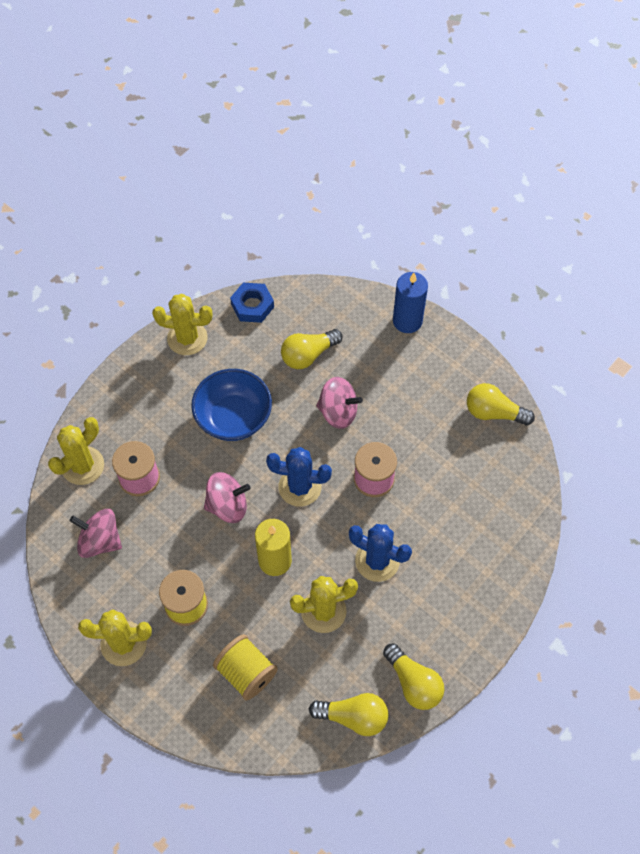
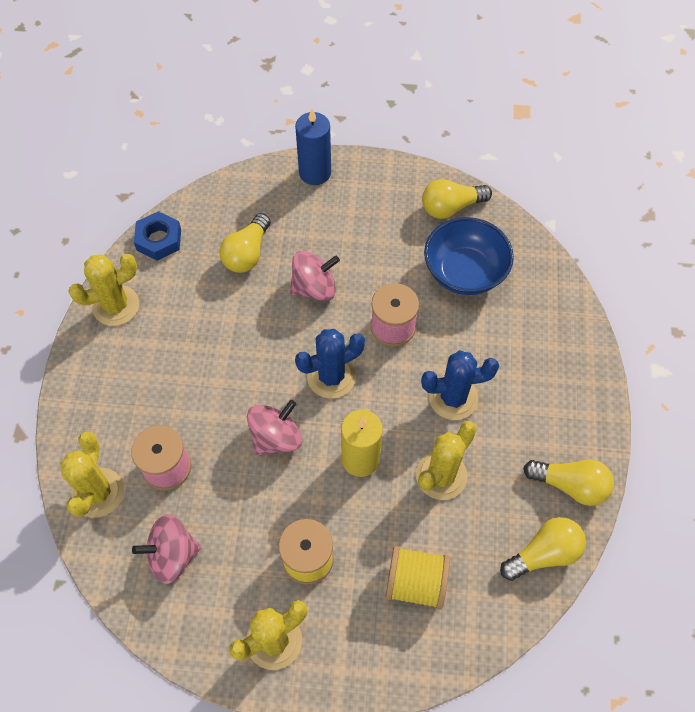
camera: 35 degrees left, 0 degrees up
(233, 417) = (218, 352): blue bowl -> blue bowl (464, 272)

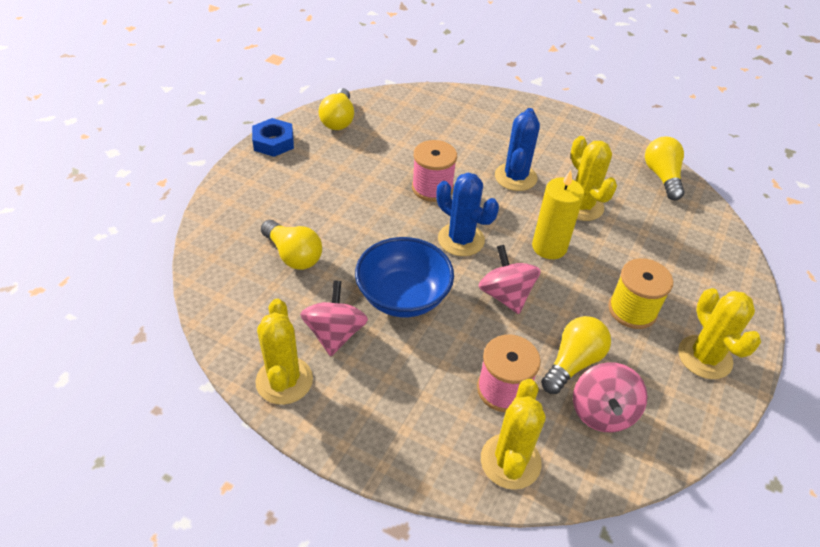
camera: 70 degrees left, 15 degrees down
(98, 492) = (510, 461): yellow cactus -> yellow cactus turned 75 degrees clockwise
(159, 239) = (225, 318): blue nut -> blue nut (273, 142)
(314, 288) = (363, 222): pink spinning top -> pink spinning top (335, 333)
(315, 172) = (238, 182): blue candle -> none
(331, 376) = (461, 239): blue cactus -> blue cactus turned 45 degrees counterclockwise
(415, 583) = (670, 250): yellow spool -> none
(464, 272) = (404, 133): blue bowl -> blue bowl (403, 296)
(570, 485) = (612, 146): yellow light bulb -> yellow light bulb (572, 363)

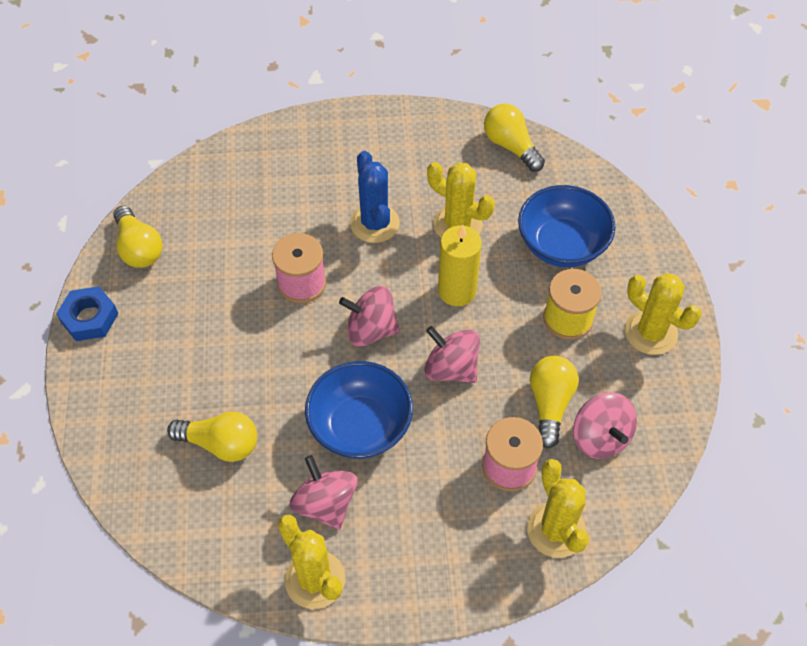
camera: 30 degrees left, 10 degrees up
(461, 239) = (371, 330): blue cactus -> pink spinning top
(662, 257) = (561, 245): none -> blue bowl

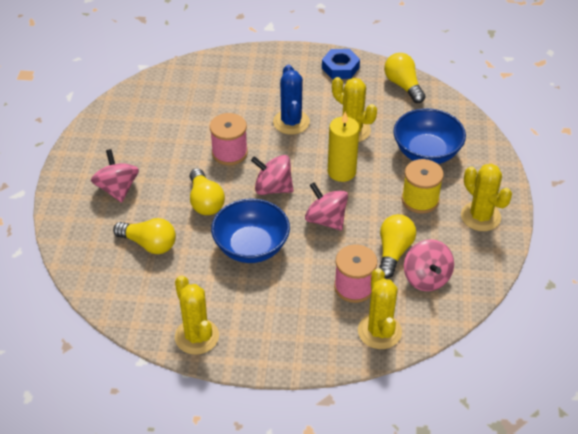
camera: 10 degrees right, 10 degrees down
(89, 318) = (75, 155): blue nut -> blue nut (340, 68)
(139, 248) = (119, 117): yellow light bulb -> yellow light bulb (205, 202)
(325, 504) = (215, 291): pink spinning top -> pink spinning top (117, 189)

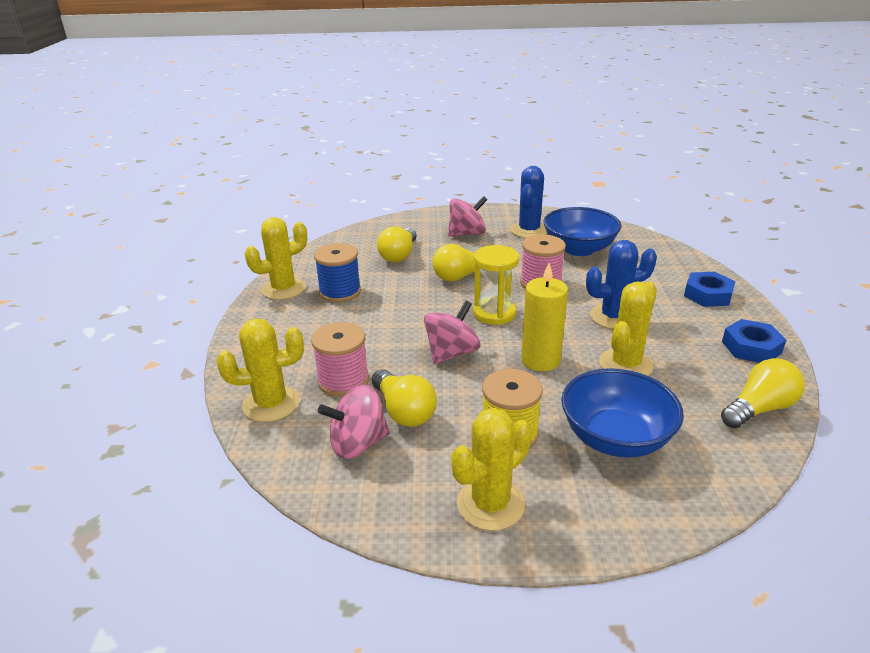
camera: 85 degrees right, 15 degrees down
(126, 143) = (529, 230): none -> blue cactus
(213, 291) = (340, 292): none -> blue spool
(251, 247) = (401, 307): blue bowl -> blue bowl (579, 249)
(270, 66) = (708, 295): none -> blue nut
(273, 188) = (494, 313): pink spinning top -> yellow hourglass
(393, 252) = (404, 411): yellow light bulb -> yellow light bulb turned 45 degrees clockwise

